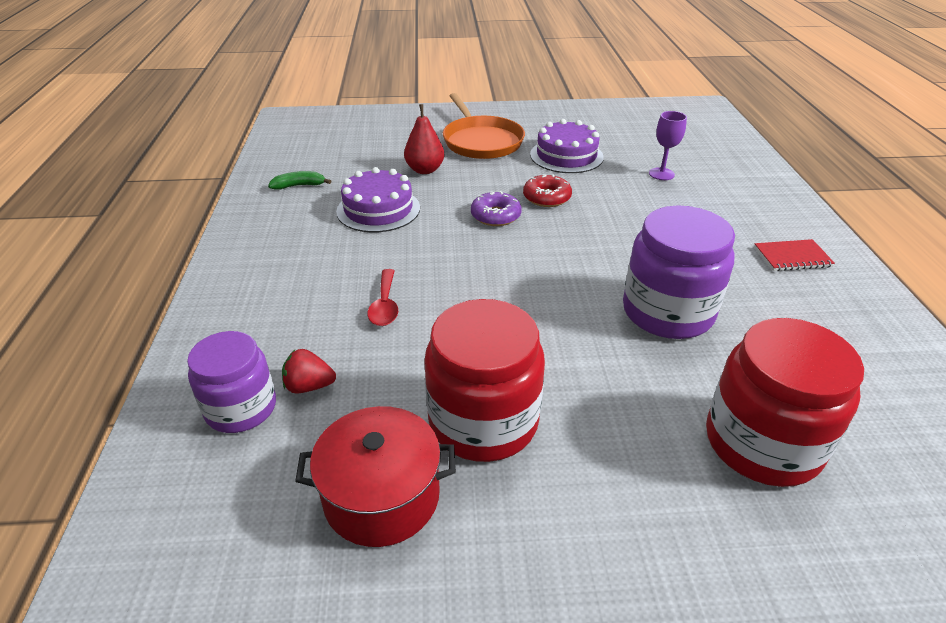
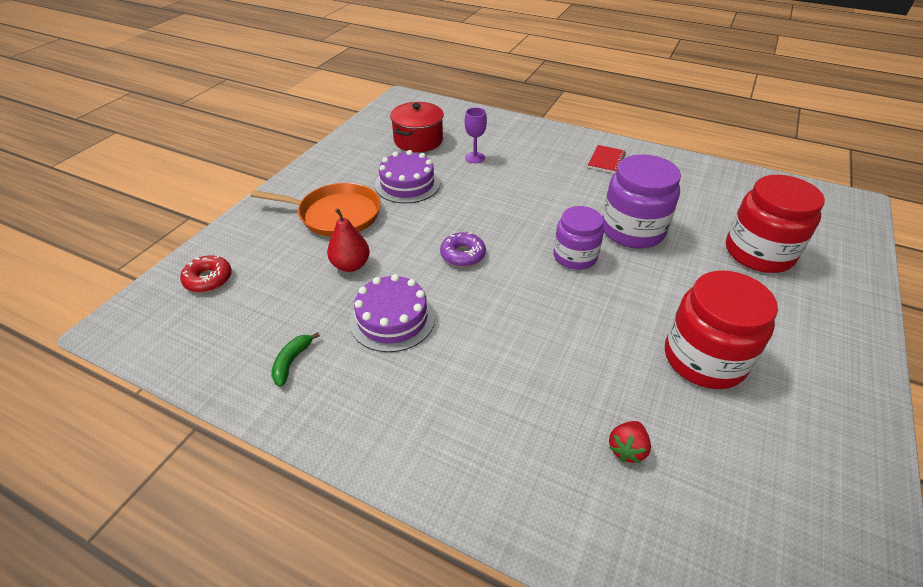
camera: 60 degrees left, 5 degrees up
(241, 408) = (636, 507): purple jar -> purple jar (575, 256)
(382, 496) = (761, 440): red pot -> red pot (418, 140)
(385, 305) = (544, 365): red spoon -> none
(546, 197) = (459, 219): red donut -> red donut (208, 279)

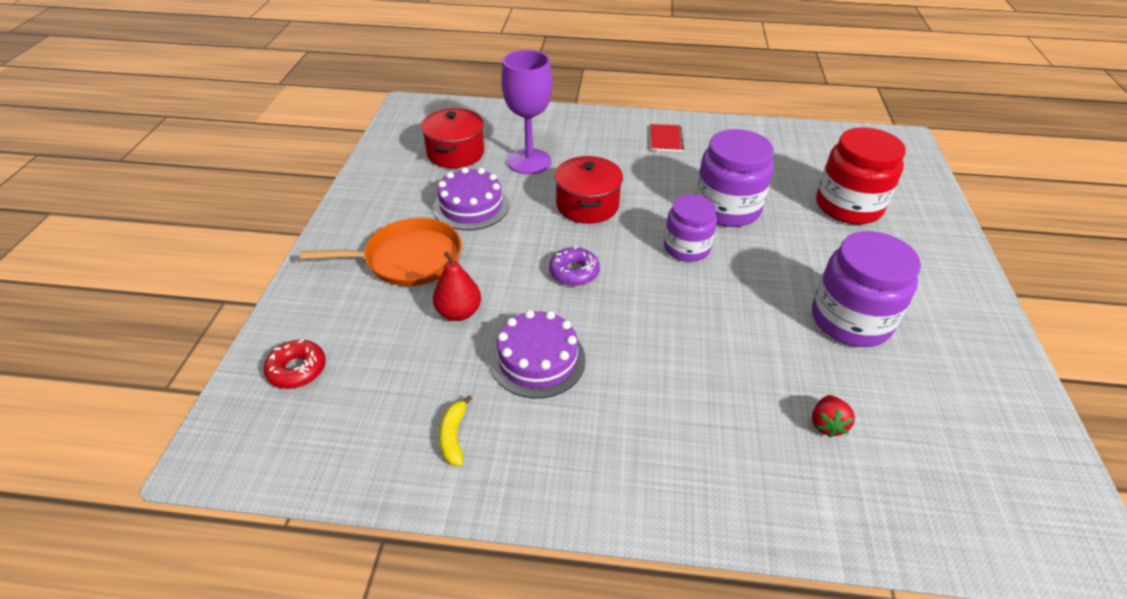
camera: 20 degrees left, 0 degrees up
(292, 362) = (453, 436): green banana -> yellow banana
(474, 157) = (529, 161): purple goblet -> purple goblet, size x1.92
(505, 202) = (587, 205): none -> red pot
(704, 359) = (850, 320): red jar -> purple jar

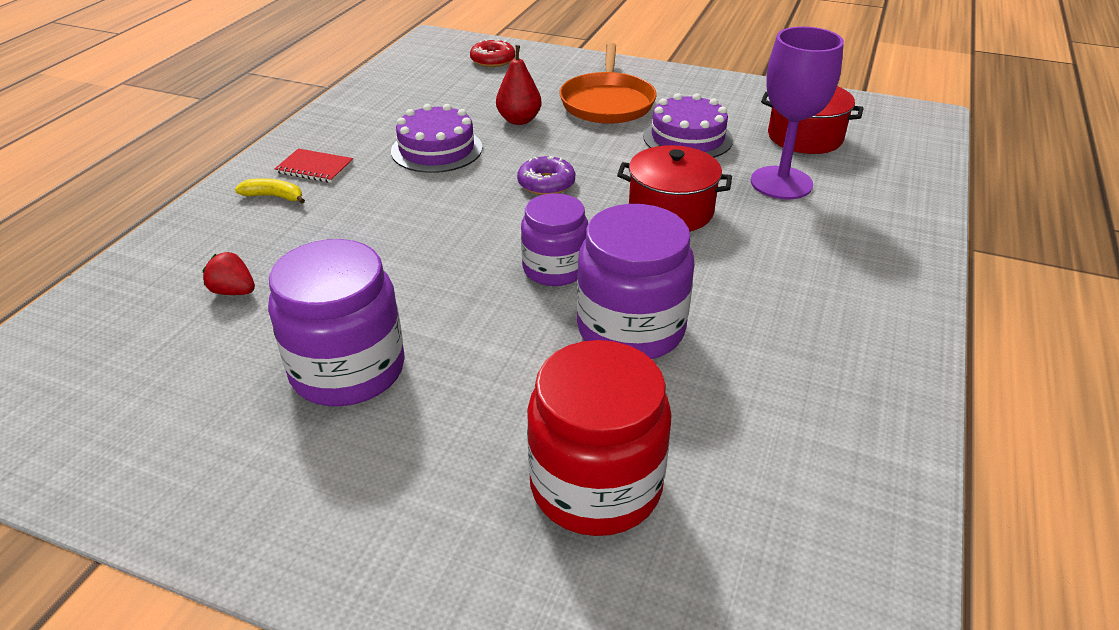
camera: 105 degrees right, 5 degrees down
(453, 436) = (385, 109): yellow banana -> yellow banana (274, 196)
(666, 139) = (846, 315): red notebook -> red notebook (315, 168)

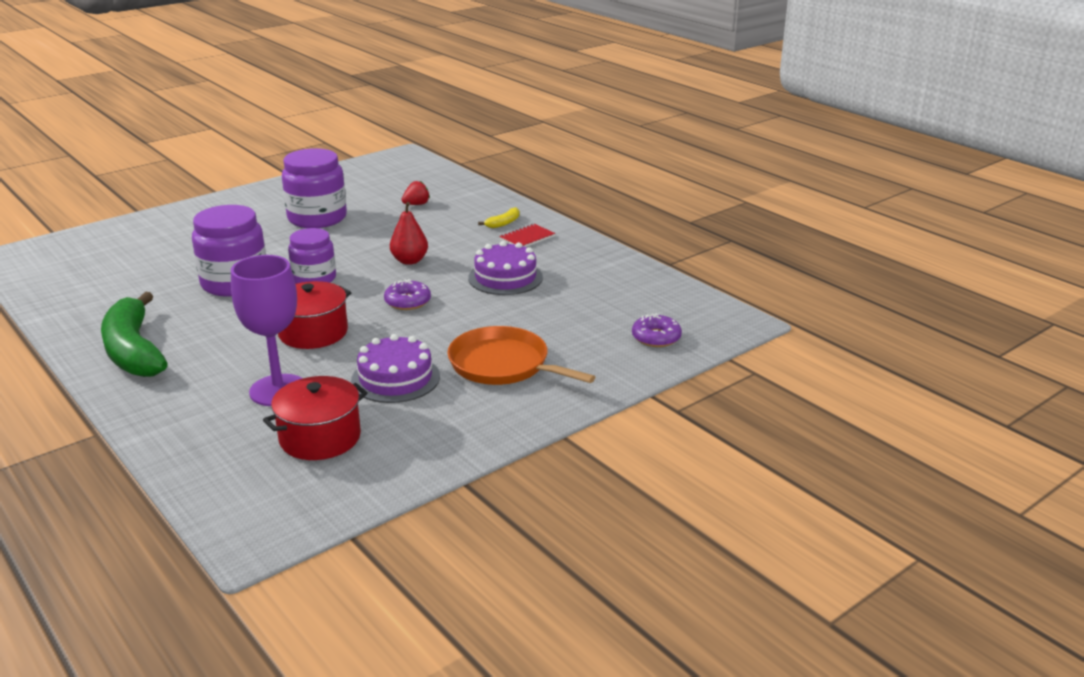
camera: 120 degrees right, 10 degrees down
(493, 60) = (656, 337): red donut -> purple donut
(519, 120) = (516, 317): red pear -> red pear (409, 261)
(595, 485) = (168, 248): red jar -> none
(856, 311) = (133, 351): none -> green banana

